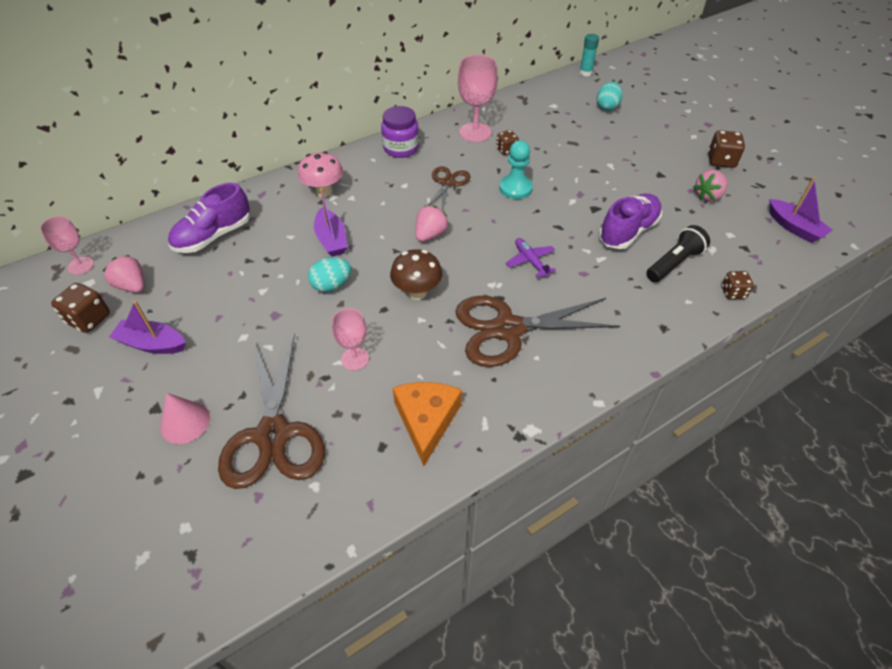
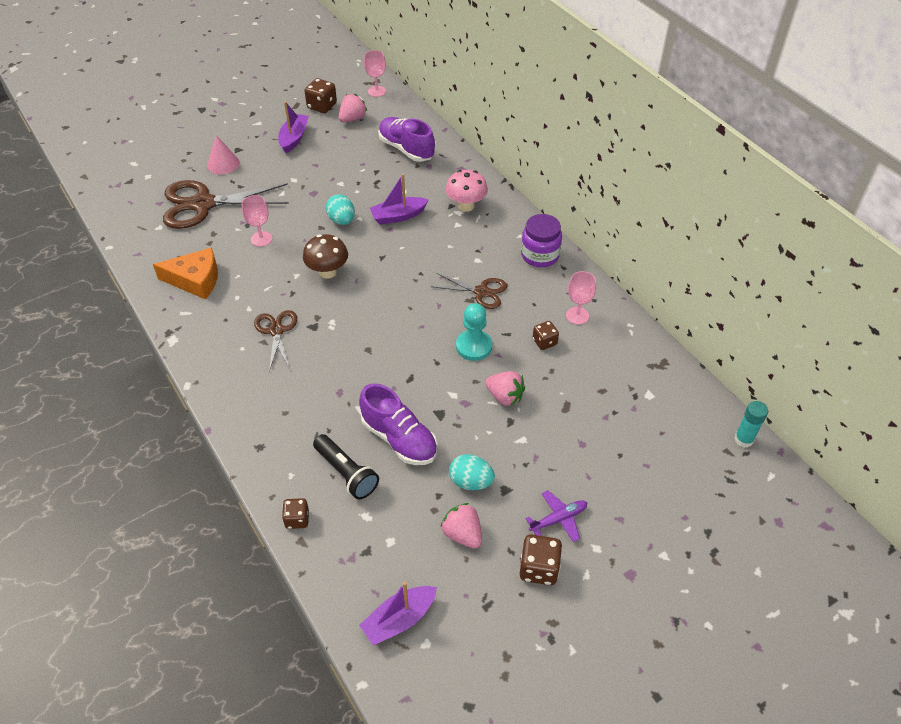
camera: 90 degrees right, 0 degrees up
(430, 235) = (402, 280): pink strawberry -> pink strawberry (505, 396)
(475, 132) = (577, 315): pink goblet -> pink goblet, size x0.61
(508, 329) = (276, 330): brown scissors -> brown scissors, size x0.55
(530, 261) = (360, 351): purple plane -> purple plane (558, 519)
(607, 107) = (655, 453): turquoise egg -> turquoise egg (471, 482)

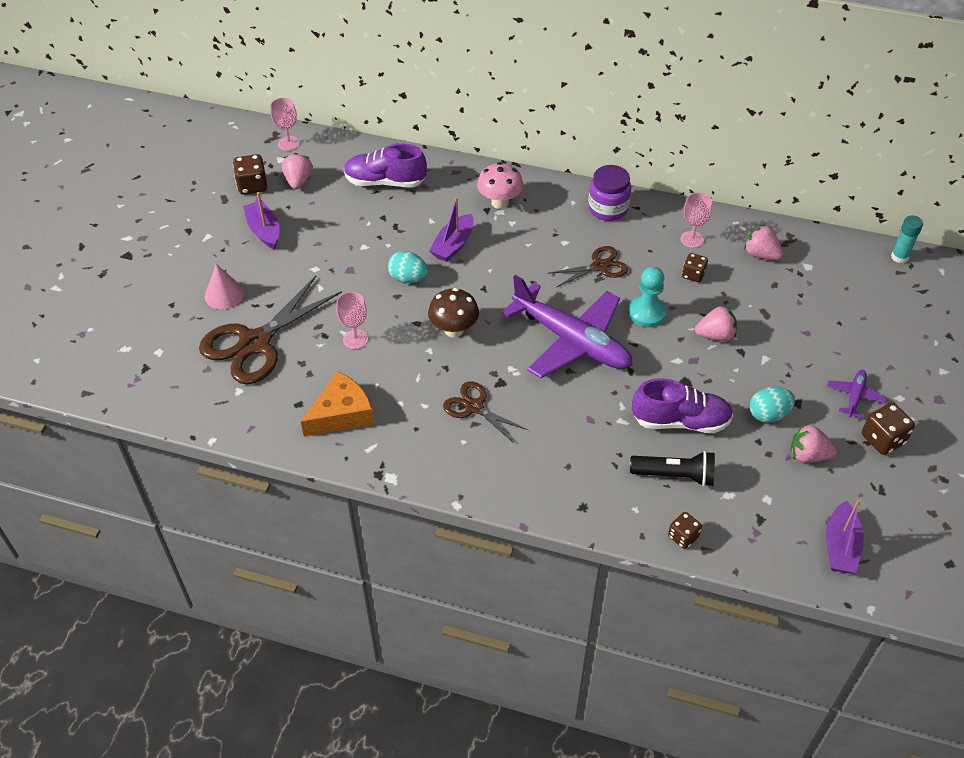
camera: 40 degrees left, 0 degrees up
(395, 331) = (572, 341): none -> purple plane
(619, 361) = (760, 254): none -> pink strawberry

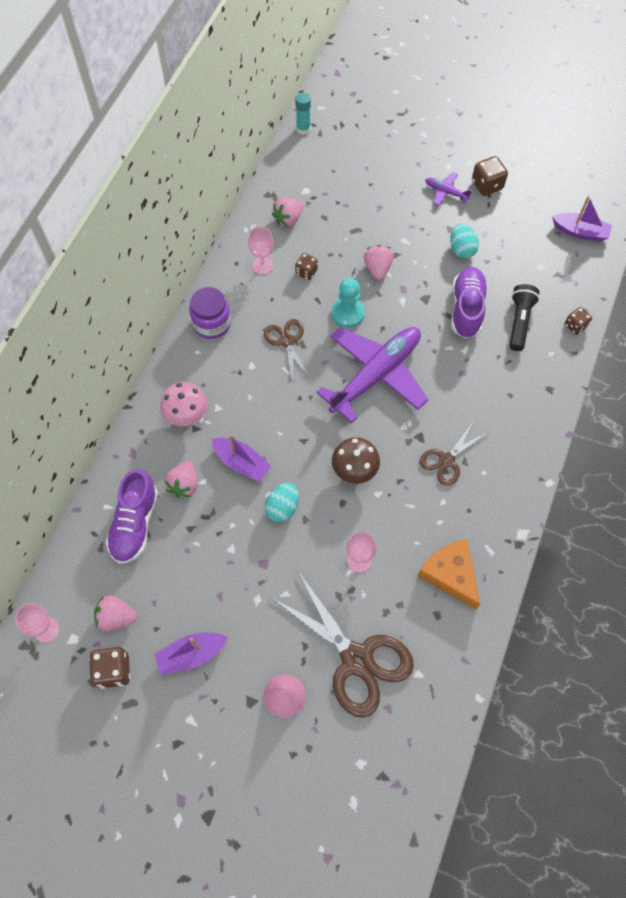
camera: 85 degrees left, 15 degrees up
(808, 455) = (501, 233): pink strawberry -> pink strawberry (184, 485)

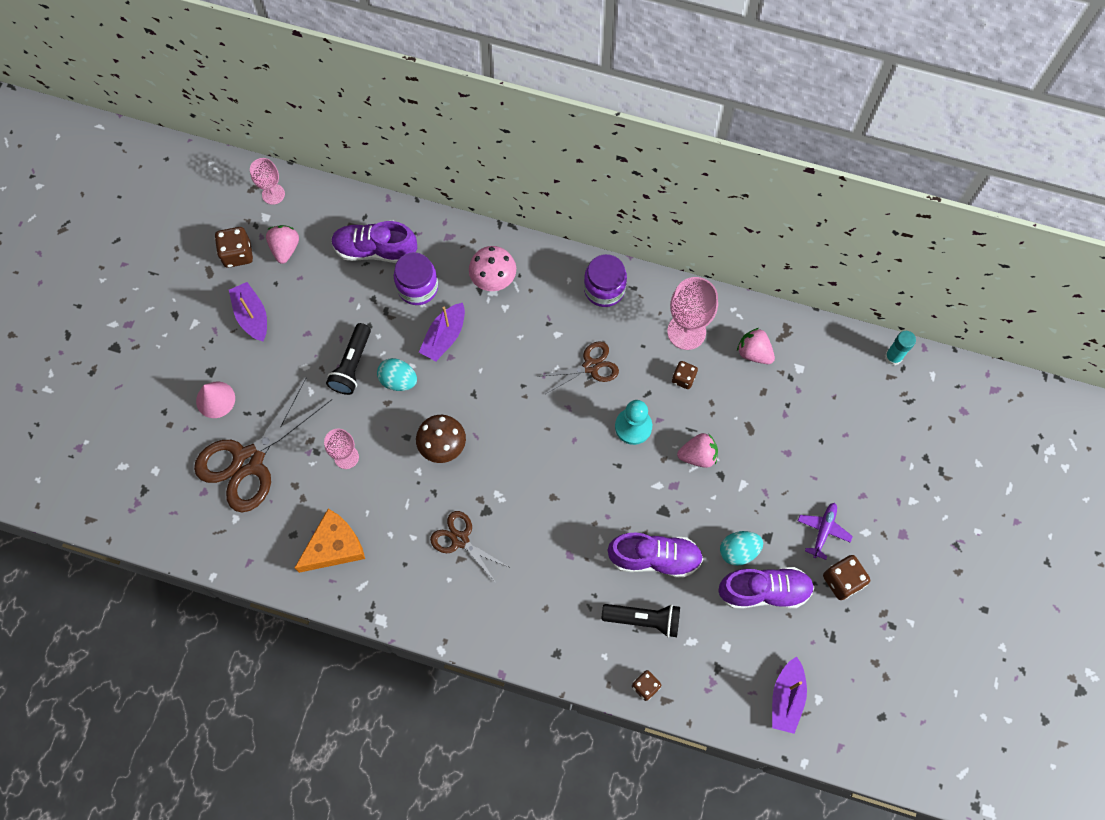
camera: 85 degrees right, 5 degrees up
(184, 485) = (418, 287): pink strawberry -> purple jar
(261, 551) = (352, 365): none -> black flashlight
(262, 265) = (686, 331): pink goblet -> pink goblet, size x1.64
(375, 375) = (557, 461): purple plane -> none
(495, 236) = (764, 591): none -> purple shoe

